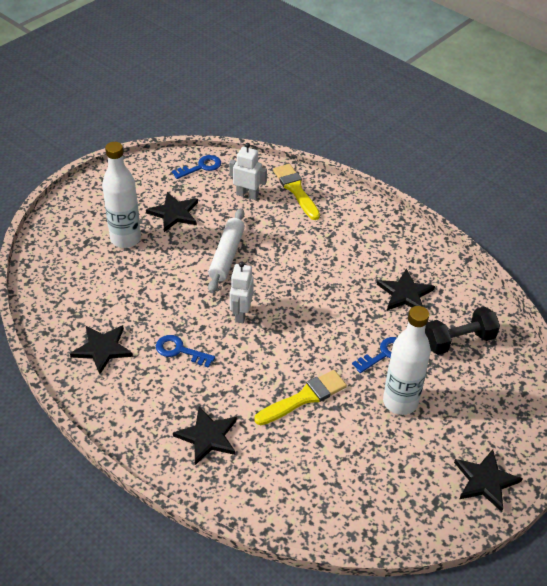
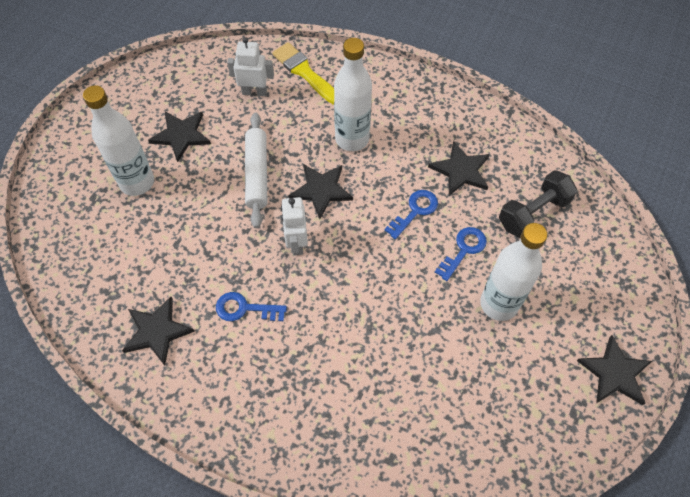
camera: 15 degrees left, 15 degrees up
(201, 167) = (192, 69): blue key -> blue key (415, 211)
(207, 437) = (311, 409): black star -> black star (321, 190)
(304, 397) = (398, 328): yellow brush -> none
(318, 248) = (352, 139): none -> white bottle

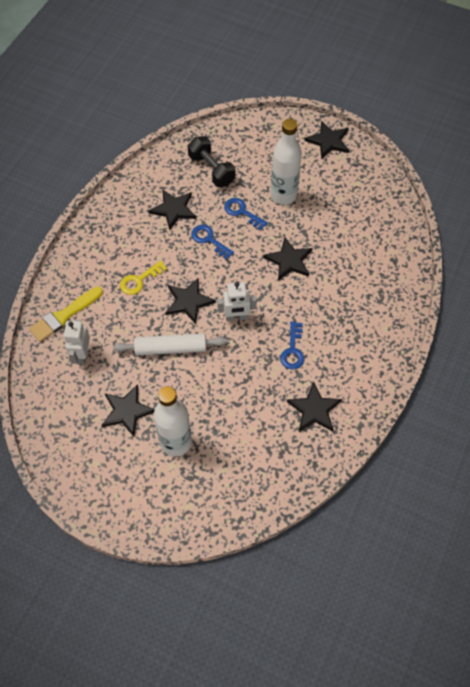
camera: 90 degrees left, 0 degrees up
(352, 139) = (139, 280): white bottle -> yellow key
(385, 308) = (289, 260): none -> black star

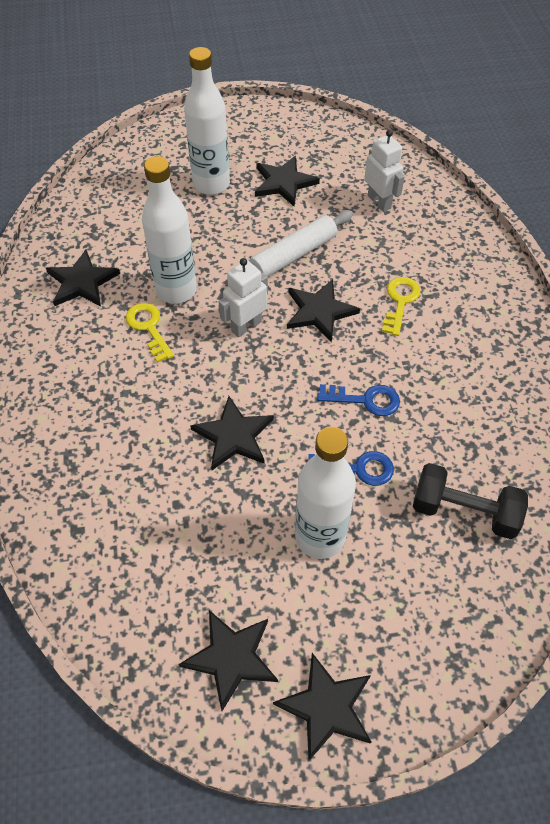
camera: 145 degrees right, 5 degrees down
(64, 316) = (439, 223): yellow brush -> none
(173, 209) = (452, 413): black star -> black star (231, 658)
(260, 366) = (176, 290): none -> white bottle
(293, 350) = (149, 328): blue key -> yellow key

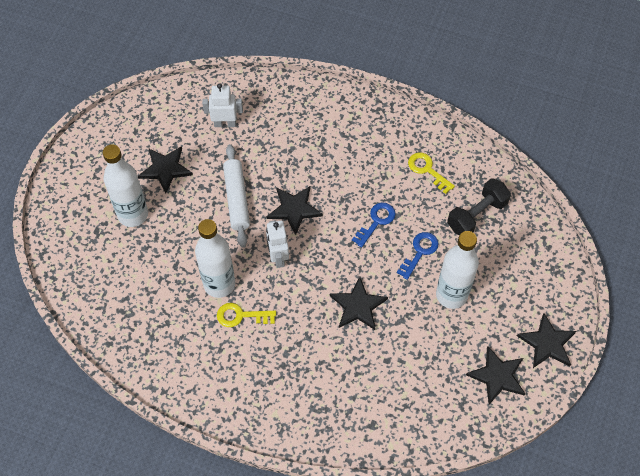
camera: 60 degrees left, 5 degrees up
(82, 282) = (170, 340): black star -> none
(400, 302) = (316, 161): yellow key -> yellow key (427, 170)

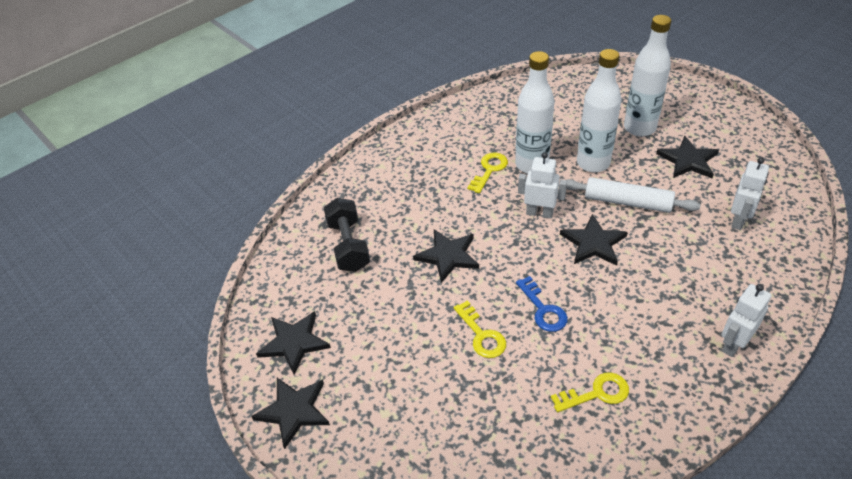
camera: 120 degrees right, 15 degrees down
(347, 107) = (733, 344): none -> white robot
(419, 252) = (481, 335): blue key -> yellow key
(451, 295) = (411, 342): white bottle -> white bottle (593, 163)
(476, 215) = (502, 419): black dumbbell -> black dumbbell (348, 246)

